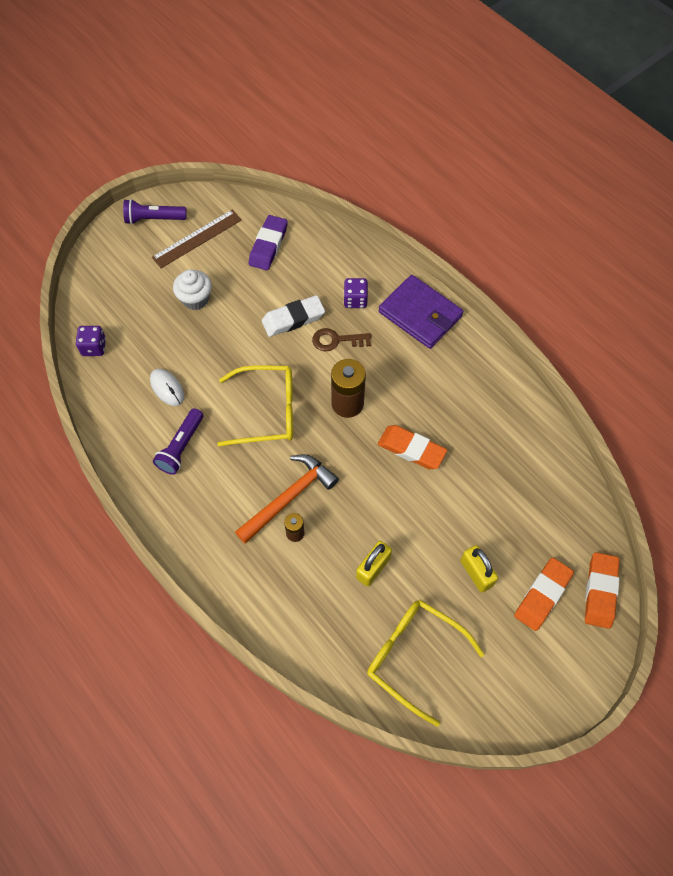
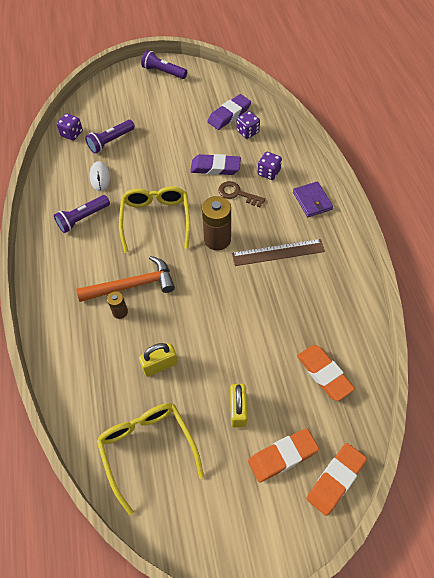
camera: 30 degrees right, 5 degrees down
(149, 337) = (111, 141): none -> purple flashlight
(195, 299) = (157, 130): white cupcake -> none
(197, 238) = (183, 93): brown ruler -> brown ruler (278, 252)
(266, 411) = (156, 220): yellow glasses -> yellow glasses turned 120 degrees counterclockwise
(293, 319) = (215, 167): white eraser -> purple eraser
(302, 259) = (247, 132): none -> purple dice
(411, 449) = (245, 292): orange eraser -> orange eraser (324, 374)
(420, 314) = (312, 201): purple wallet -> purple wallet, size x0.62

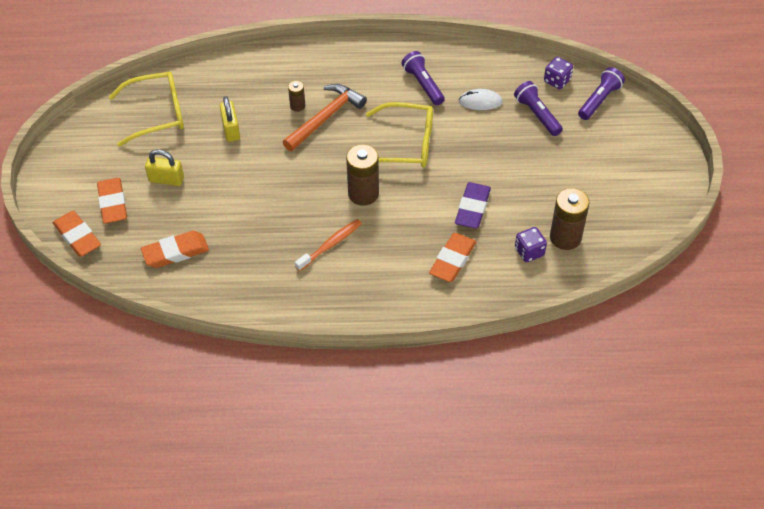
camera: 100 degrees right, 5 degrees down
(132, 285) = (325, 118): orange hammer -> orange hammer turned 135 degrees counterclockwise
(163, 72) = (664, 178): purple flashlight -> purple flashlight (599, 100)
(229, 115) = (565, 237): purple eraser -> brown battery
(237, 194) = (425, 223): brown key -> none
(268, 172) = (452, 260): purple dice -> orange eraser
(278, 252) = (330, 245): brown ruler -> orange toothbrush
(312, 201) = (396, 295): purple wallet -> none

